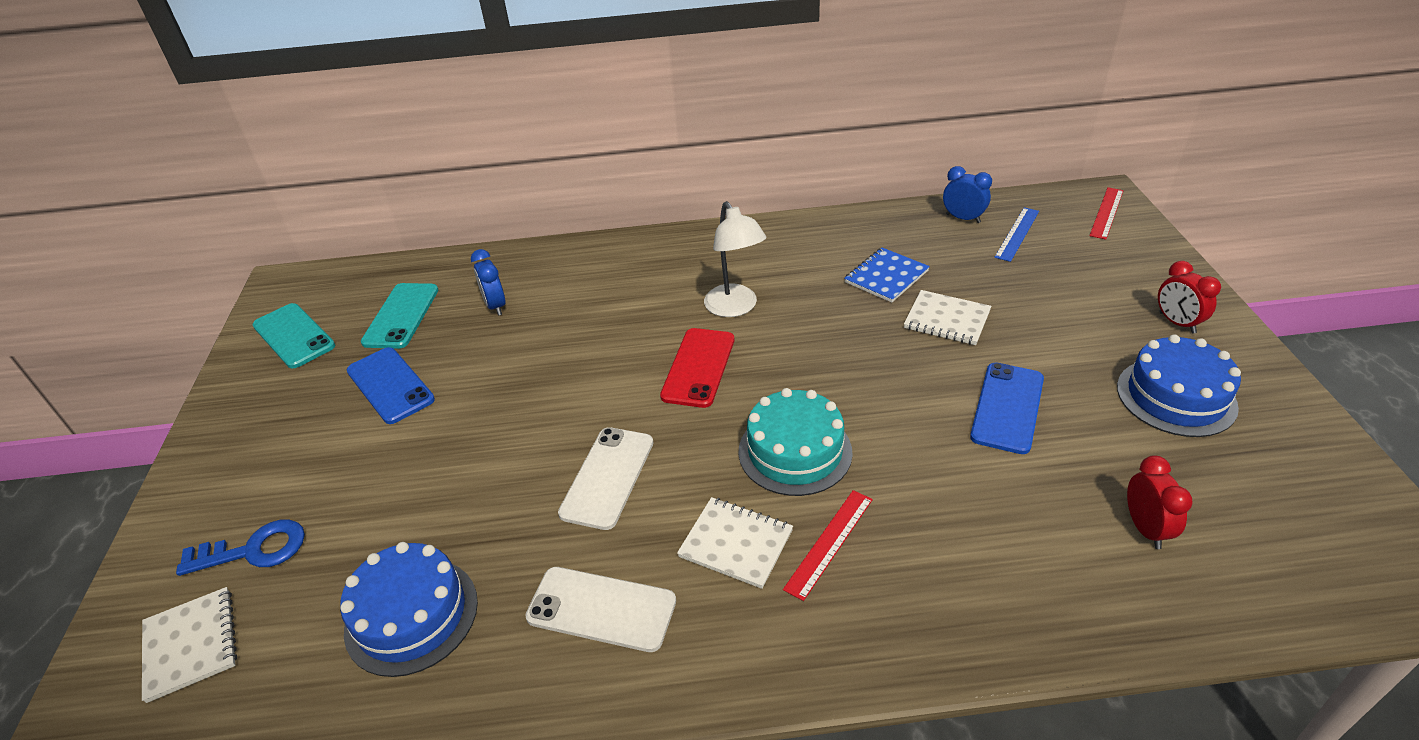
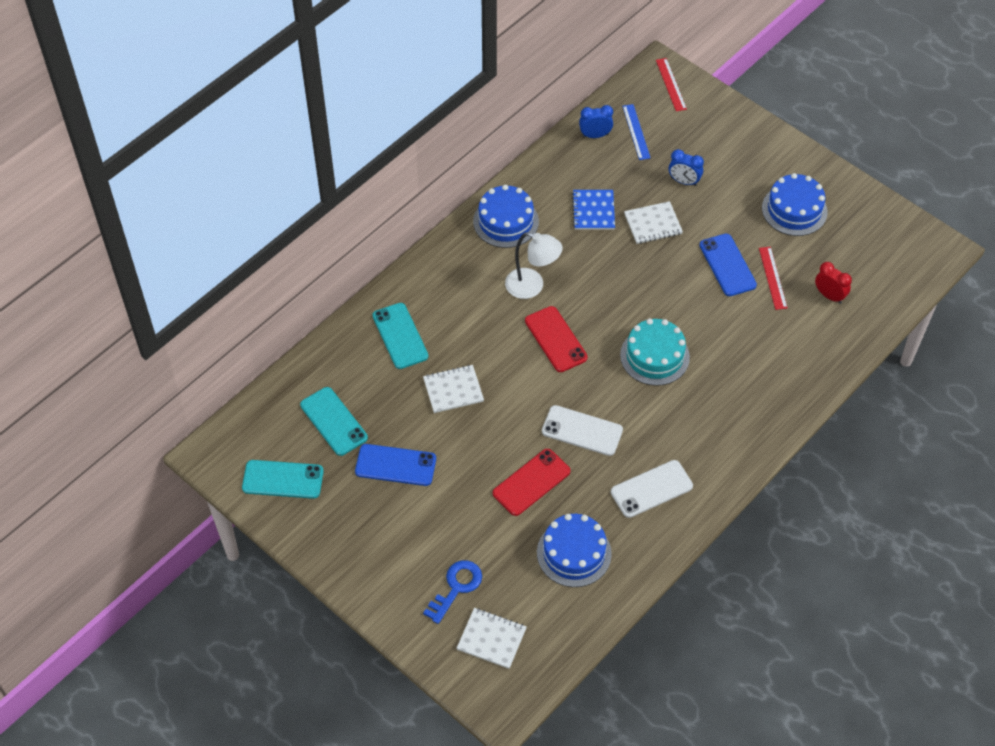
camera: 45 degrees left, 15 degrees up
(482, 494) = (531, 482): none -> red phone
(495, 306) = (385, 376): blue clock -> blue clock (684, 181)
(554, 282) = (400, 336): none -> turquoise phone
(607, 477) = (582, 431): white phone -> white phone turned 45 degrees counterclockwise
(736, 543) = (675, 420): white notebook -> white notebook (453, 390)
(778, 244) = (506, 221): none -> blue cake
(829, 543) = (714, 391): red ruler -> red ruler (772, 278)
(1177, 323) = (763, 157): red clock -> none

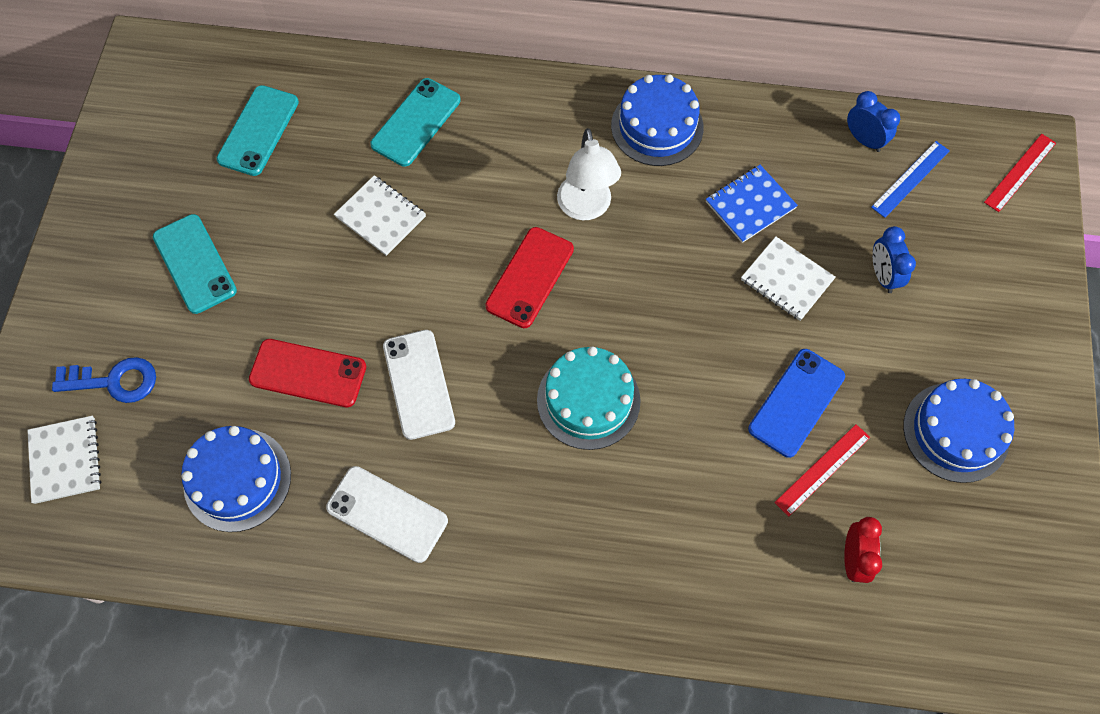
camera: 55 degrees right, 10 degrees up
(283, 479) = (153, 131): turquoise phone -> turquoise phone (195, 264)
(395, 465) = (240, 222): blue phone -> none

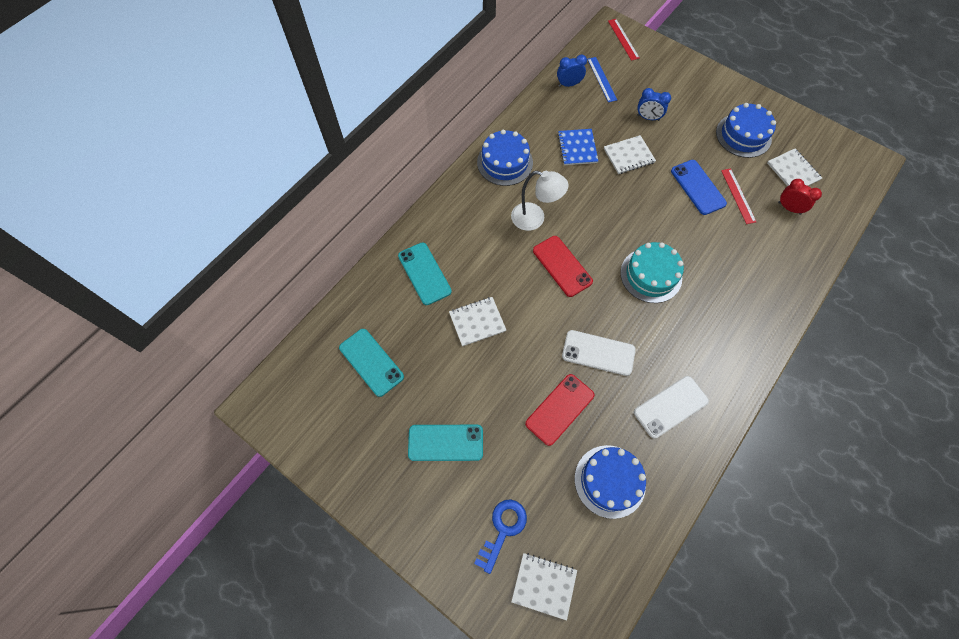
camera: 60 degrees left, 0 degrees up
(936, 540) = (793, 171): none -> white notebook

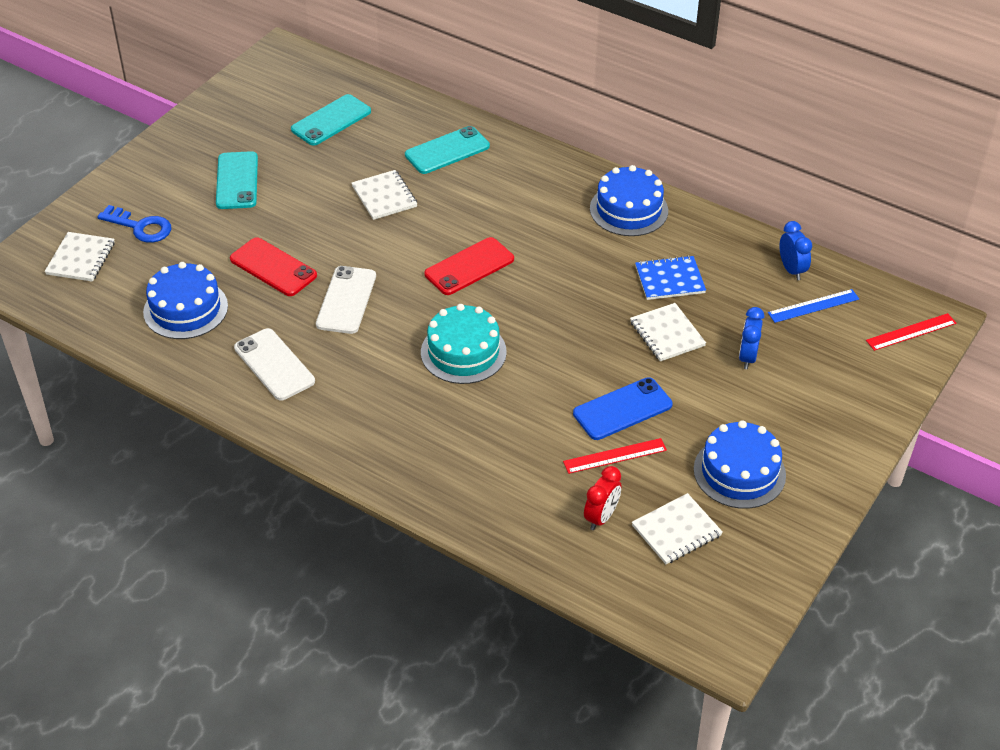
camera: 85 degrees right, 20 degrees down
(535, 219) = (540, 240): white lamp -> none

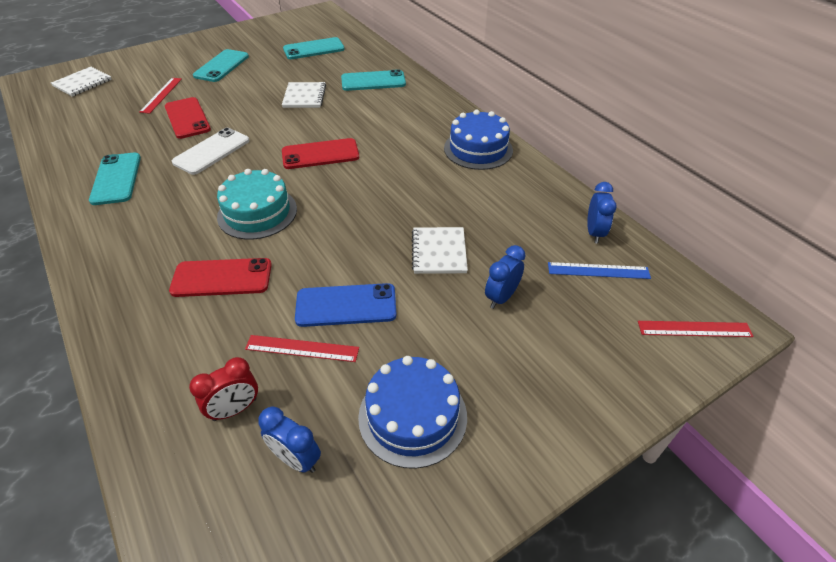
camera: 25 degrees right, 0 degrees up
(141, 227) = (137, 76): blue key -> none
(185, 309) = (105, 127): blue cake -> none
(205, 245) = (161, 95): none -> red ruler
(274, 365) = (116, 179): white phone -> turquoise phone
(490, 424) = (222, 278): none -> red phone
(669, 279) = (474, 208): blue notebook -> none
(676, 530) = (296, 459): white notebook -> blue clock

